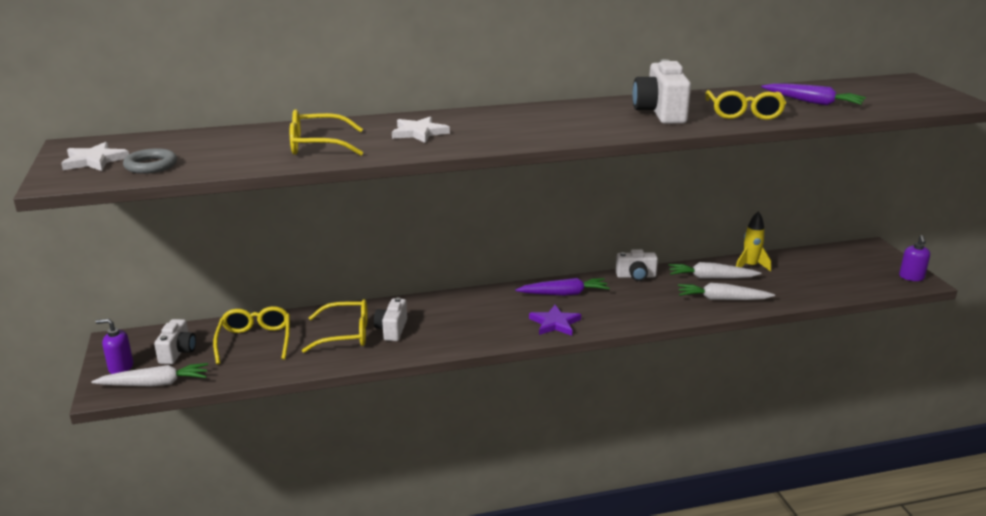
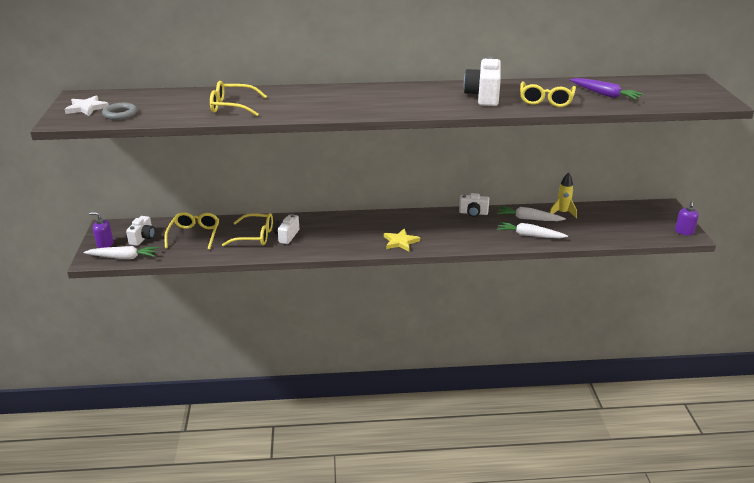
camera: 10 degrees right, 5 degrees up
(419, 133) = (304, 101): white star -> none
(555, 323) = (400, 242): purple star -> yellow star
(564, 294) = (415, 221): purple carrot -> none

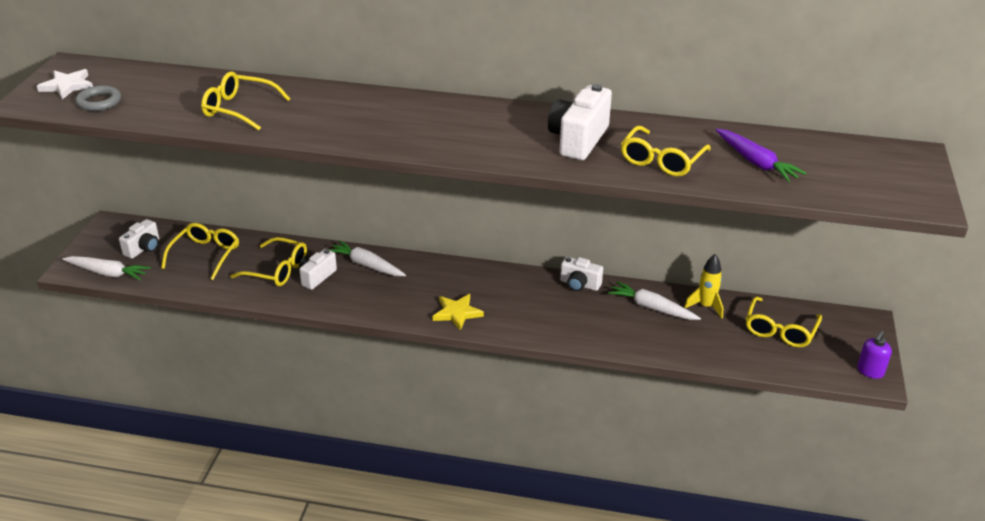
camera: 15 degrees right, 5 degrees up
(105, 244) = (96, 250): purple soap dispenser -> none
(529, 235) = (638, 335): white carrot -> white carrot (366, 265)
(616, 219) = (780, 330): none -> yellow glasses

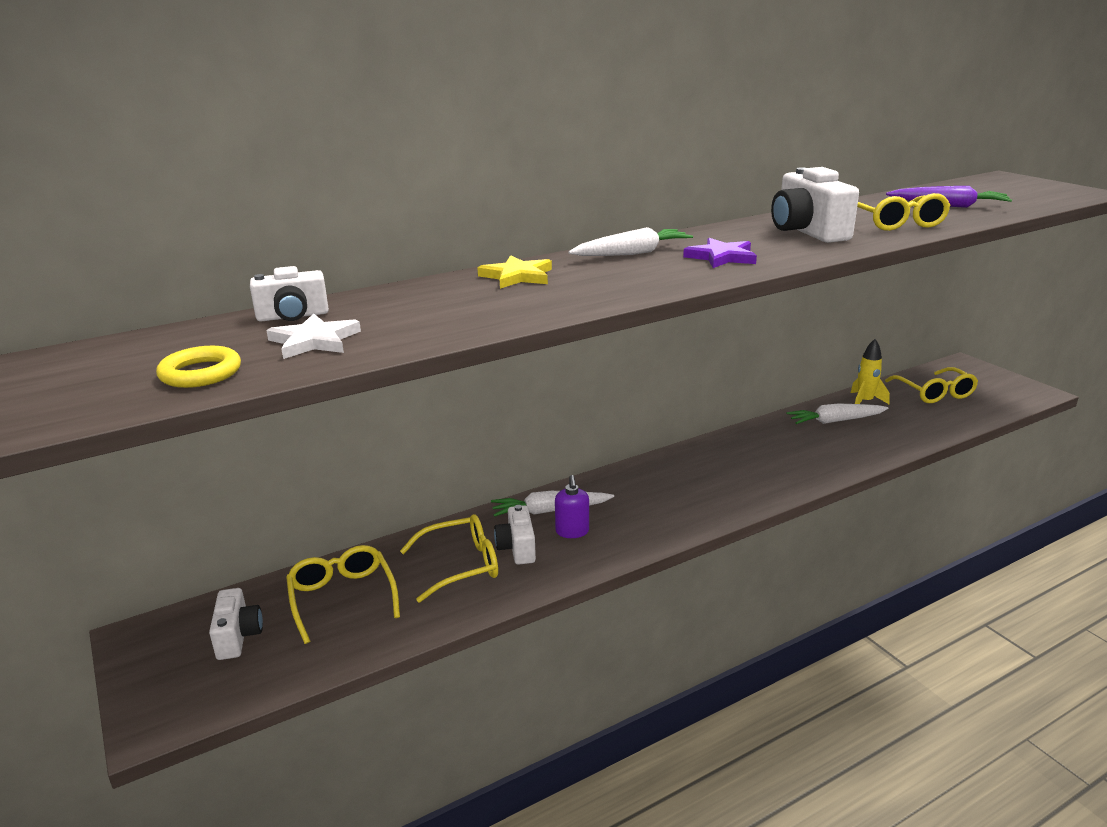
camera: 40 degrees left, 10 degrees down
(67, 86) = (101, 377): white star -> white star (314, 341)
(99, 102) = (200, 373): grey ring -> yellow ring
(108, 273) = (226, 694): white carrot -> white carrot (632, 253)
(239, 109) = (429, 315): yellow glasses -> none
(457, 313) = (708, 504): yellow star -> yellow star (517, 276)
(469, 136) = (721, 257): none -> purple star
(579, 284) = (756, 432): white camera -> white camera (293, 316)
(870, 371) = (1027, 390): purple soap dispenser -> purple soap dispenser (572, 531)

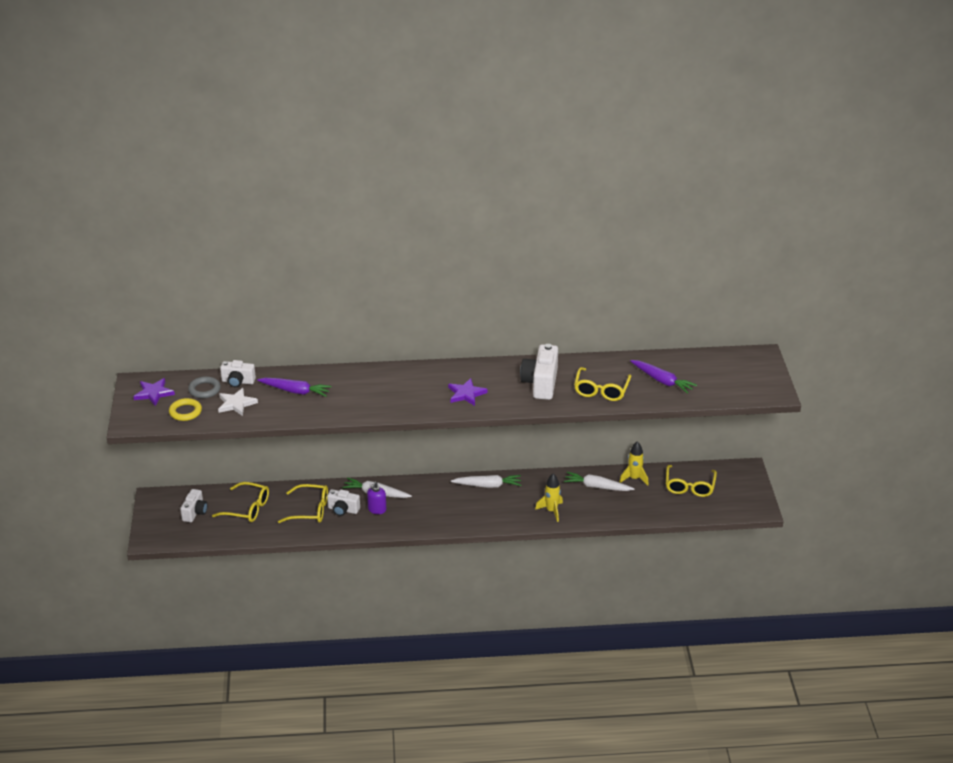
camera: 25 degrees right, 10 degrees up
(103, 364) = (154, 393): none -> purple star
(226, 338) = (204, 390): none -> grey ring
(342, 598) = (247, 508): yellow glasses -> yellow glasses turned 105 degrees clockwise
(423, 305) = (295, 391): none -> purple carrot
(517, 276) = (354, 379): yellow star -> none
(517, 548) = (343, 510): white camera -> white camera turned 90 degrees counterclockwise
(632, 253) = (427, 375): white carrot -> white carrot (488, 485)
(818, 461) = (551, 511): none -> yellow rocket

